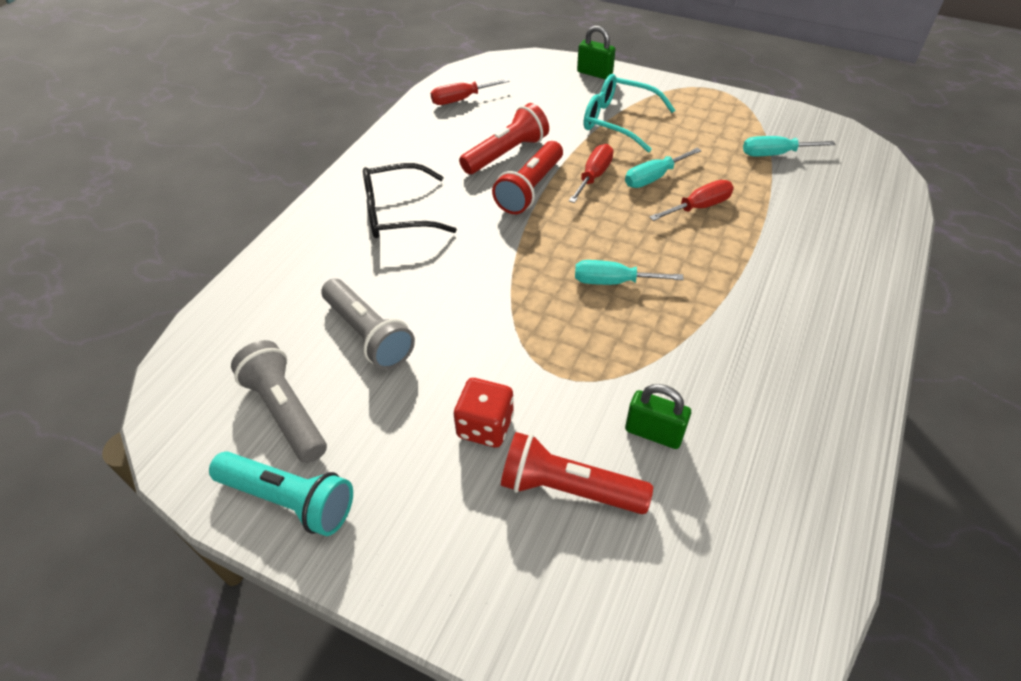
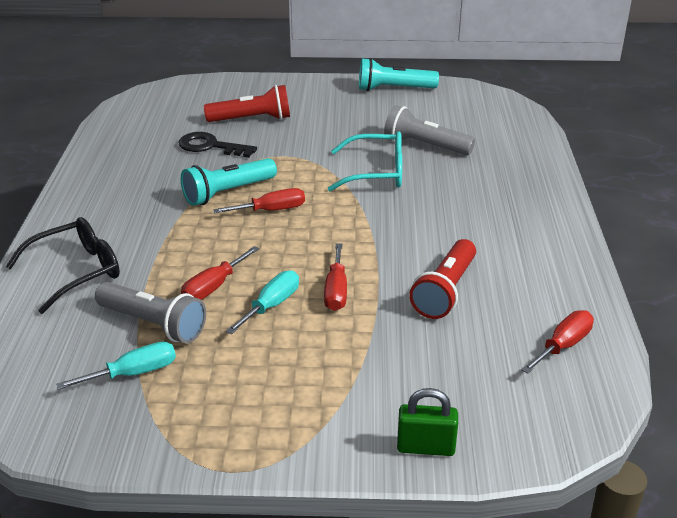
camera: 155 degrees right, 15 degrees down
(286, 411) = (434, 110): grey flashlight -> grey flashlight (153, 324)
(397, 213) = (490, 214): black glasses -> black glasses (76, 272)
(485, 426) = (314, 128): red dice -> none
(530, 189) = (391, 262): red flashlight -> none
(613, 282) = (271, 210): turquoise screwdriver -> red screwdriver
(618, 121) = (345, 369): turquoise glasses -> turquoise glasses (376, 173)
(653, 433) = (210, 146): green padlock -> black key
(654, 325) = (228, 192): none -> turquoise flashlight

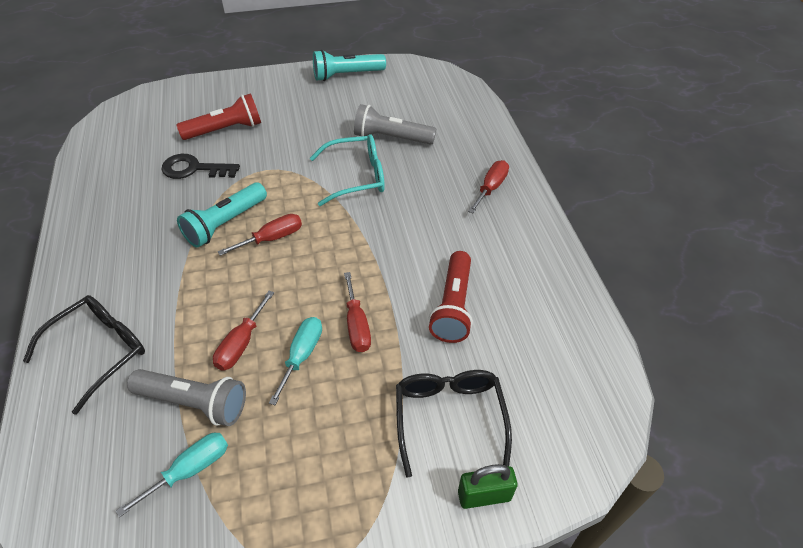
camera: 15 degrees left, 15 degrees up
(409, 379) = (449, 417): none -> black glasses
(563, 346) = (567, 349): red screwdriver -> red screwdriver (490, 188)

